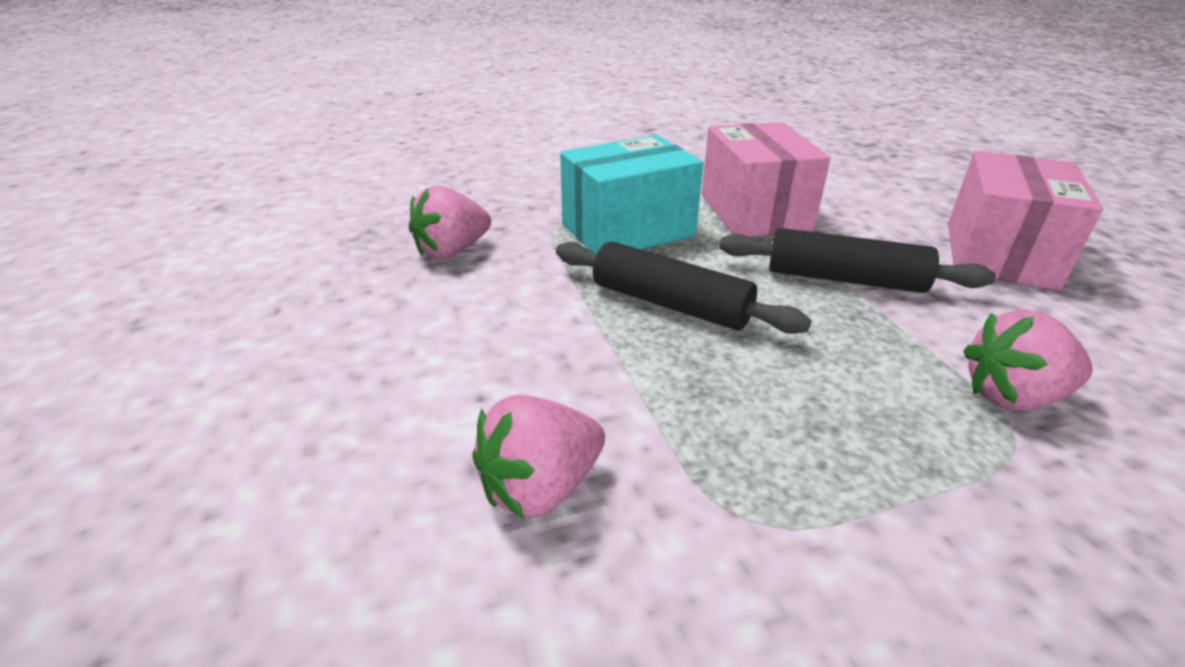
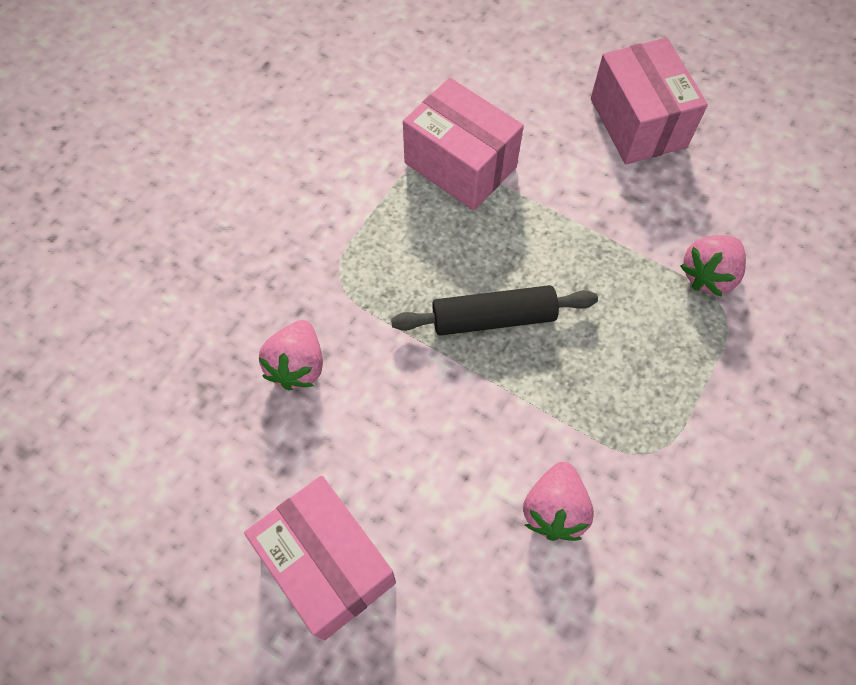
camera: 40 degrees left, 30 degrees up
(264, 376) = (327, 564): none -> pink box
(627, 230) = (395, 251): turquoise box -> none
(844, 279) = (571, 216): black rolling pin -> none

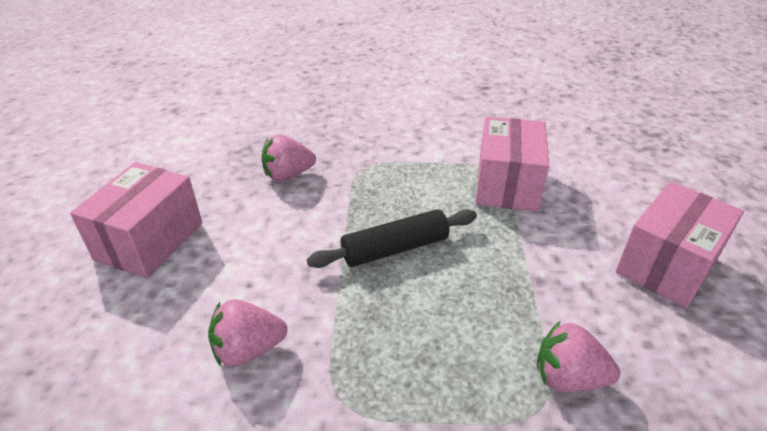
camera: 60 degrees right, 25 degrees down
(493, 318) = (395, 249): black rolling pin -> black rolling pin turned 75 degrees counterclockwise

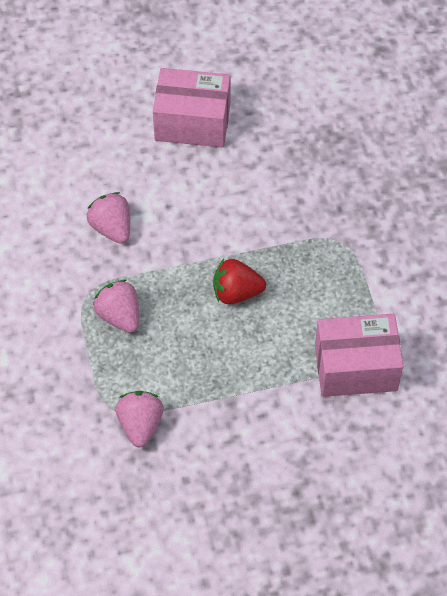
camera: 75 degrees right, 20 degrees up
(288, 175) = (308, 184): pink strawberry -> pink strawberry (119, 315)
(395, 249) = (236, 292): black rolling pin -> red strawberry
(667, 265) = (280, 501): pink box -> none

